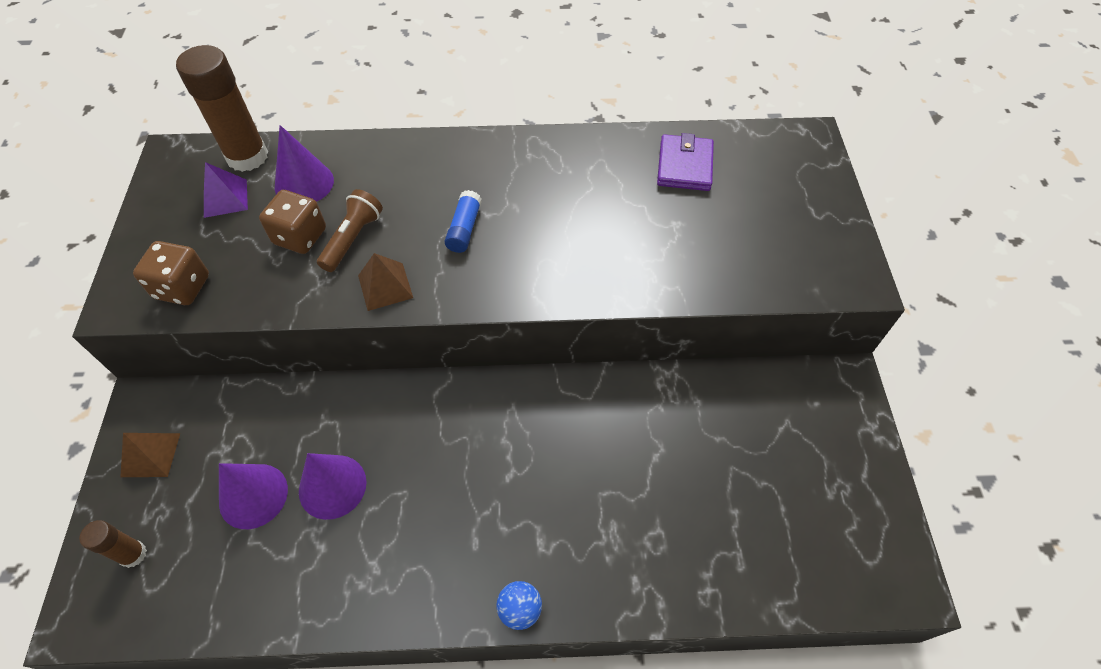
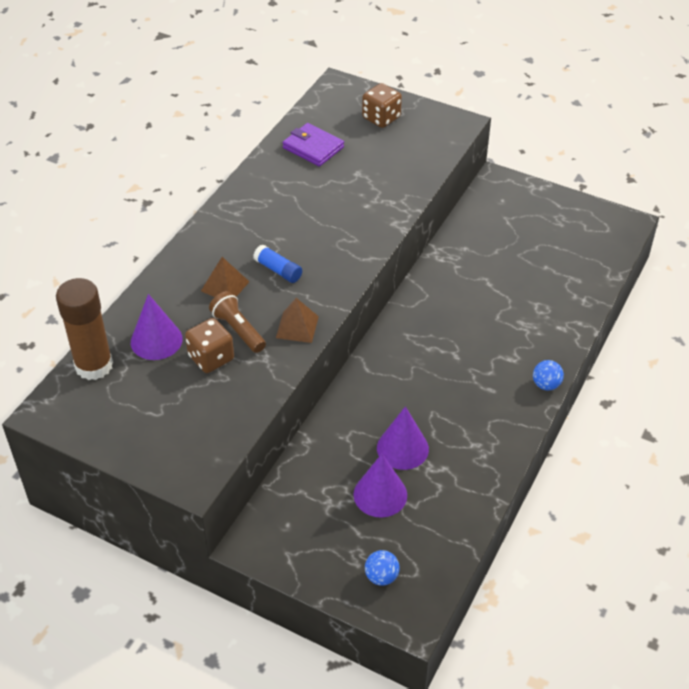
camera: 60 degrees left, 10 degrees down
(133, 554) = (381, 576): brown glue stick -> blue ball
(150, 454) = (302, 548): brown pyramid -> brown pyramid (225, 286)
(182, 287) = (206, 438): brown dice -> brown dice (381, 118)
(225, 198) = (130, 391): purple pyramid -> none

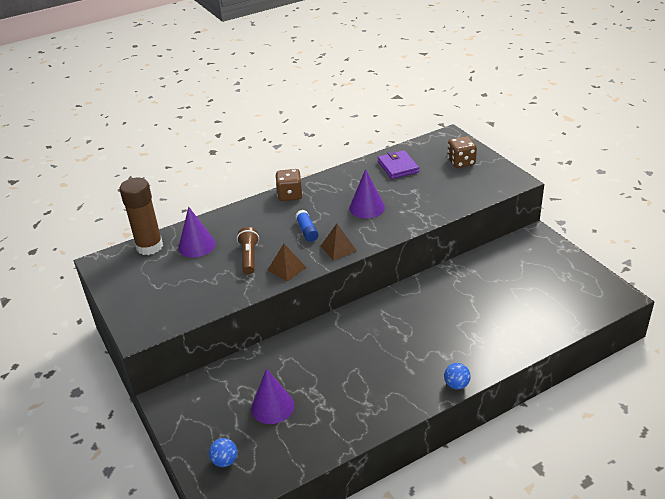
camera: 35 degrees right, 10 degrees down
(211, 358) = (217, 267): brown dice -> brown dice (290, 195)
(225, 286) = (266, 229): brown pyramid -> brown pyramid (338, 248)
(402, 448) = (314, 383): purple cone -> purple cone (367, 207)

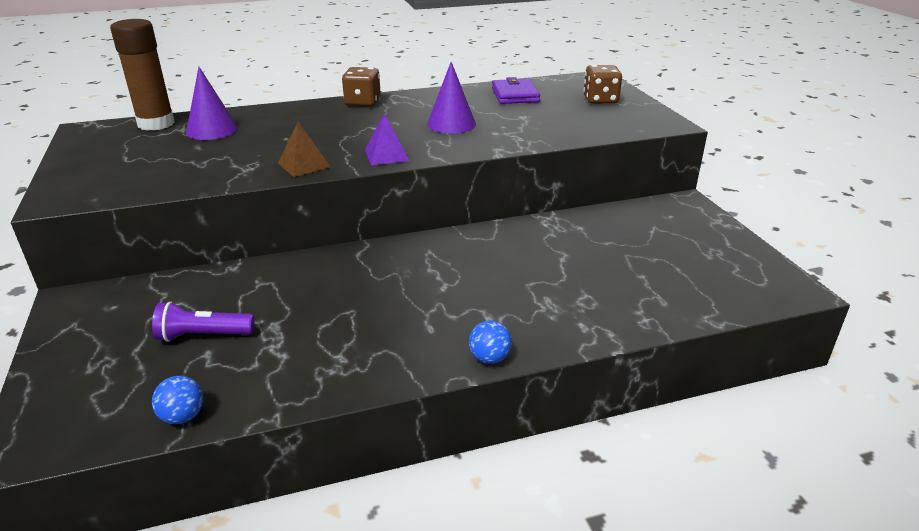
camera: 10 degrees right, 5 degrees down
(225, 461) = (82, 393): blue ball -> blue ball (183, 416)
(249, 257) = (265, 148): brown flashlight -> none
(272, 406) = (203, 335): purple cone -> purple flashlight
(307, 231) = (358, 134): blue glue stick -> none
(338, 248) = (386, 155): brown pyramid -> purple pyramid

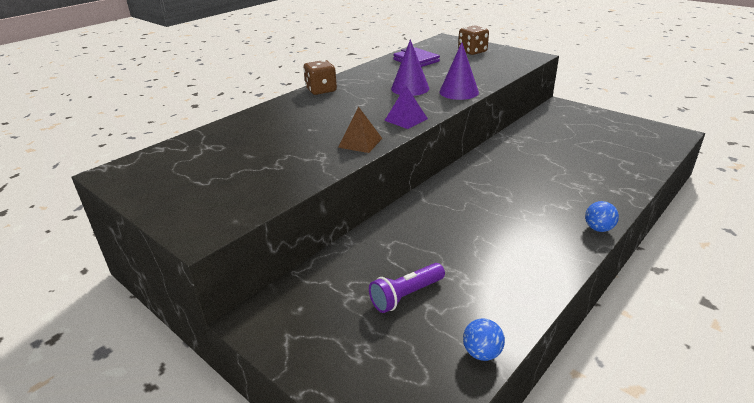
camera: 30 degrees left, 0 degrees up
(156, 124) = (175, 149): brown glue stick -> none
(212, 130) = (237, 140): purple cone -> purple cone (459, 92)

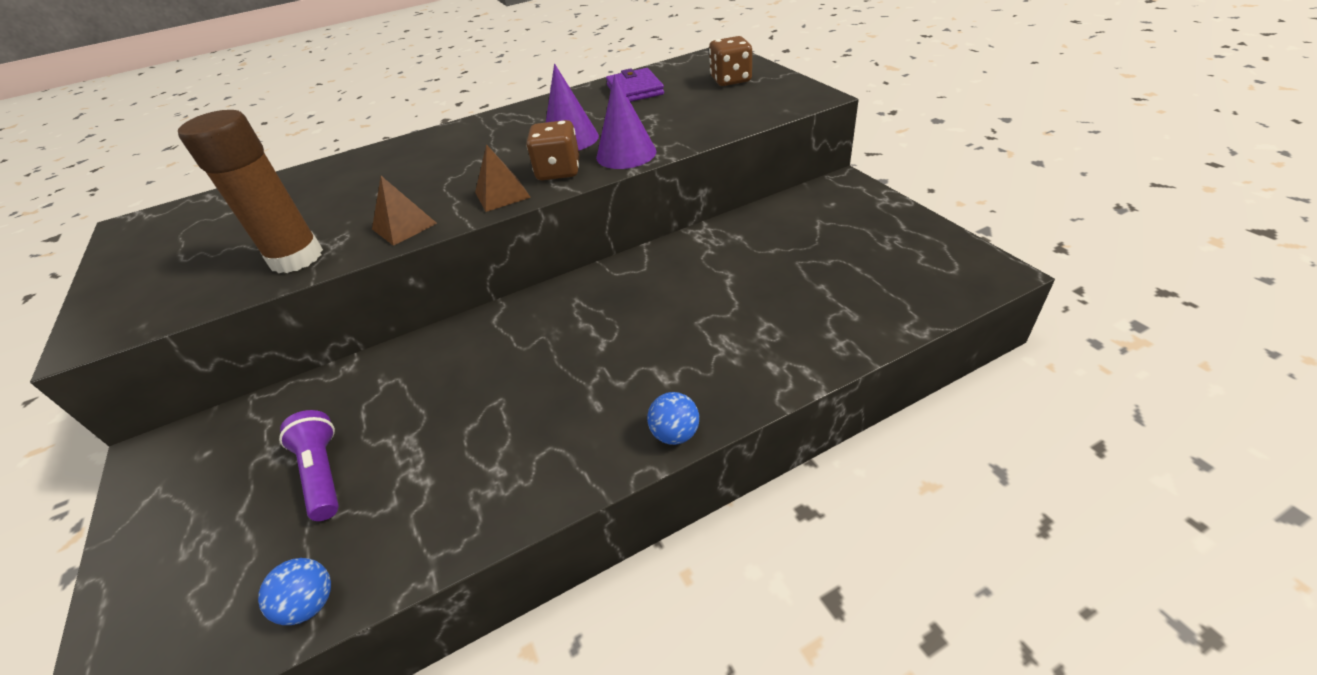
camera: 25 degrees right, 10 degrees up
(304, 169) = (296, 258): none -> brown glue stick
(321, 90) = (463, 129): brown dice -> brown dice (558, 171)
(406, 119) = (502, 194): purple pyramid -> brown pyramid
(406, 296) = (323, 473): purple flashlight -> purple flashlight turned 75 degrees clockwise

